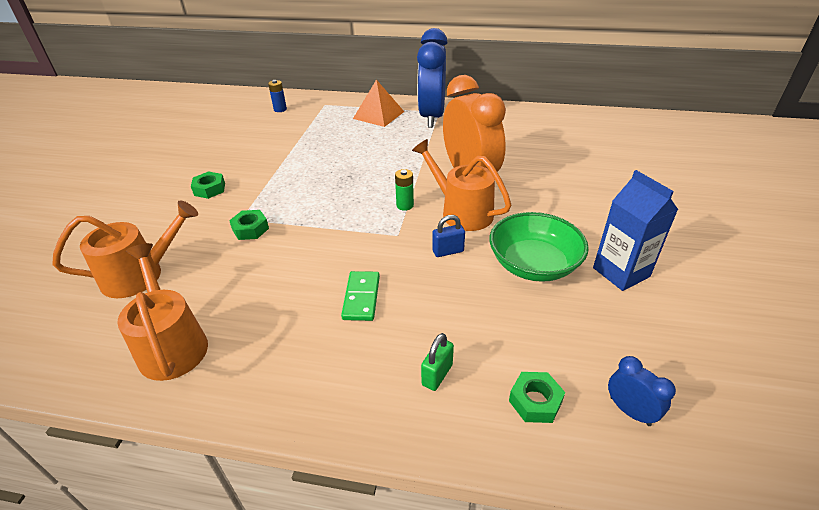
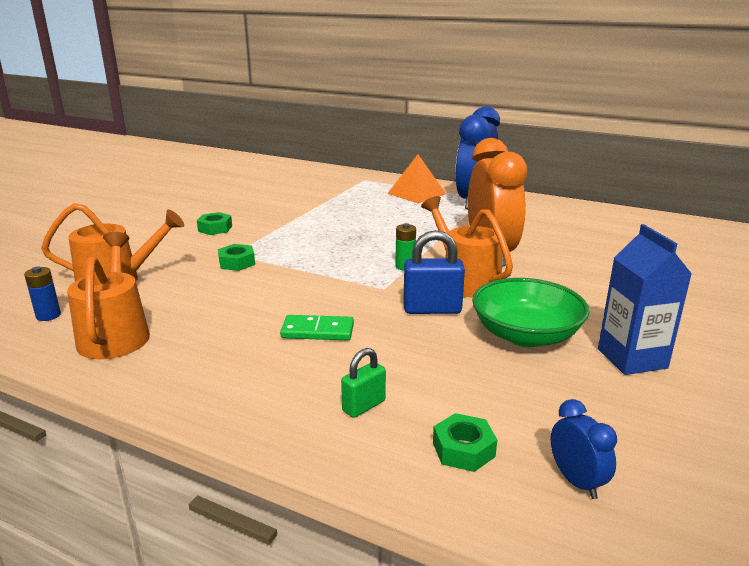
camera: 15 degrees right, 15 degrees down
(280, 109) = (317, 179): blue battery -> blue battery (48, 315)
(361, 297) = (317, 331): green domino -> green domino turned 75 degrees clockwise
(448, 251) = (432, 309): blue padlock -> blue padlock, size x1.63

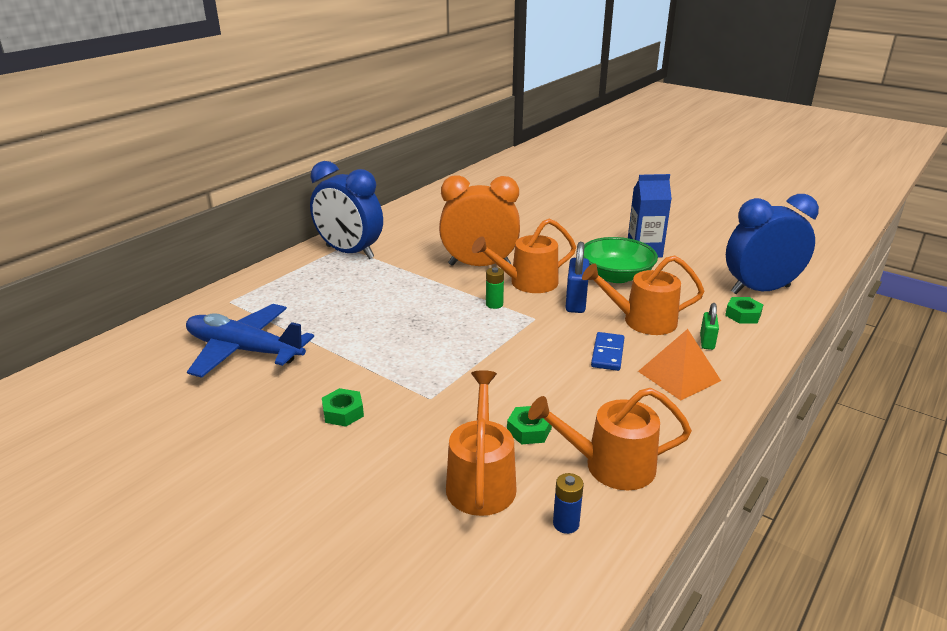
camera: 80 degrees left, 5 degrees up
(237, 263) = (457, 395): green nut -> green nut (529, 430)
(296, 193) = (244, 350): none -> blue plane
(317, 331) = (607, 353): green domino -> blue domino
(364, 406) = (707, 342): green padlock -> green padlock turned 45 degrees clockwise
(404, 355) = (642, 321): none -> orange watering can
(416, 193) = (305, 276): orange pyramid -> orange pyramid (679, 376)
(576, 481) = (760, 290): blue clock -> blue clock, size x2.35

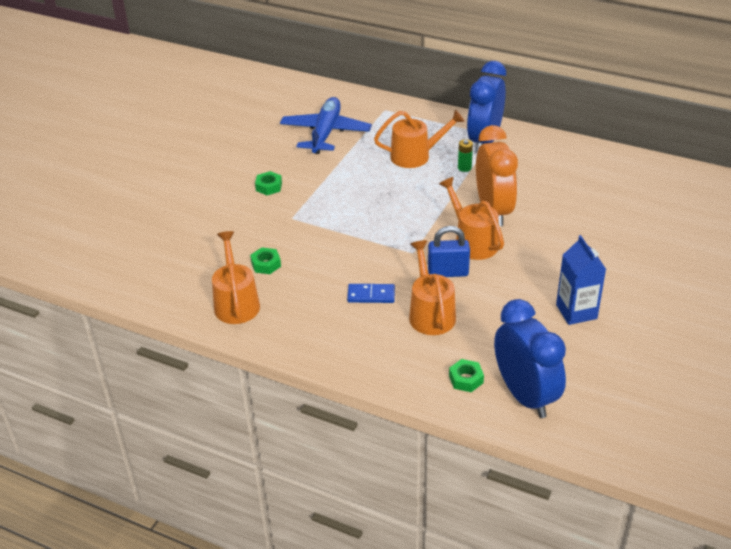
camera: 80 degrees right, 10 degrees up
(481, 481) = (214, 251): orange watering can -> orange watering can (415, 156)
(494, 304) = (427, 228): green battery -> green battery (464, 168)
(566, 524) = (182, 287): blue battery -> none
(616, 276) = (510, 294): green bowl -> none
(679, 376) = (350, 335): orange pyramid -> none
(707, 342) = (408, 353): green padlock -> none

